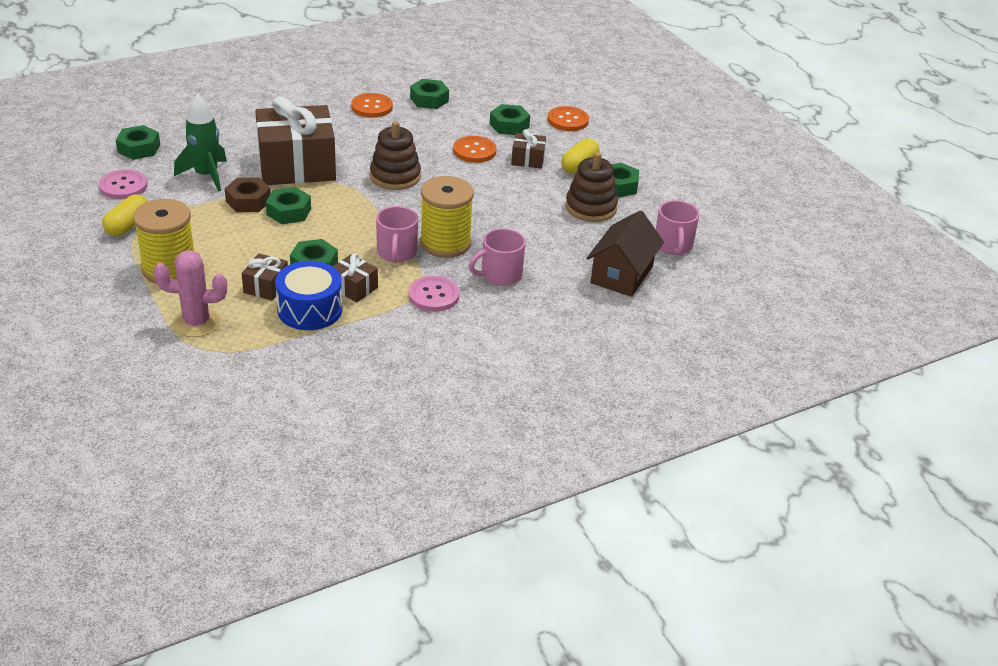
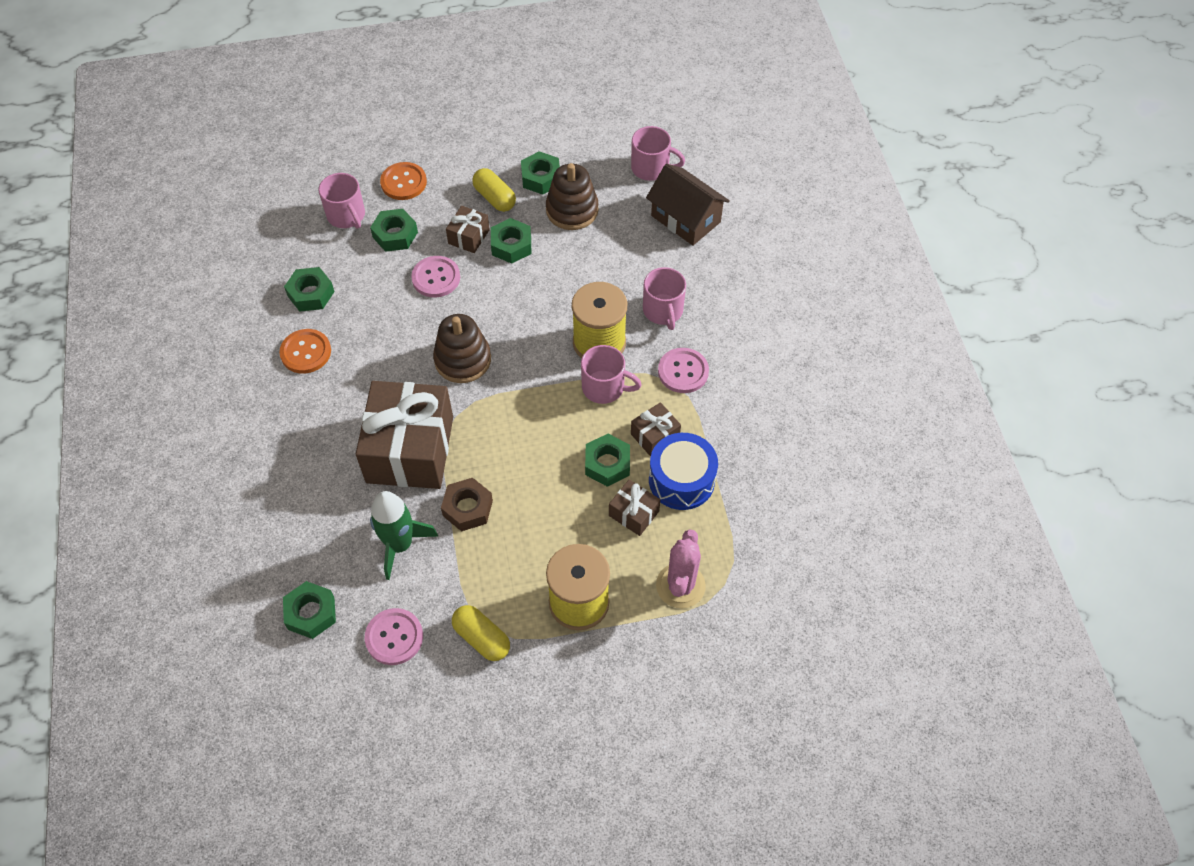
camera: 70 degrees left, 20 degrees up
(289, 211) = (501, 472): green nut -> green nut (511, 245)
(474, 151) = (436, 278): orange button -> pink button
(516, 101) = (347, 216): none -> pink mug

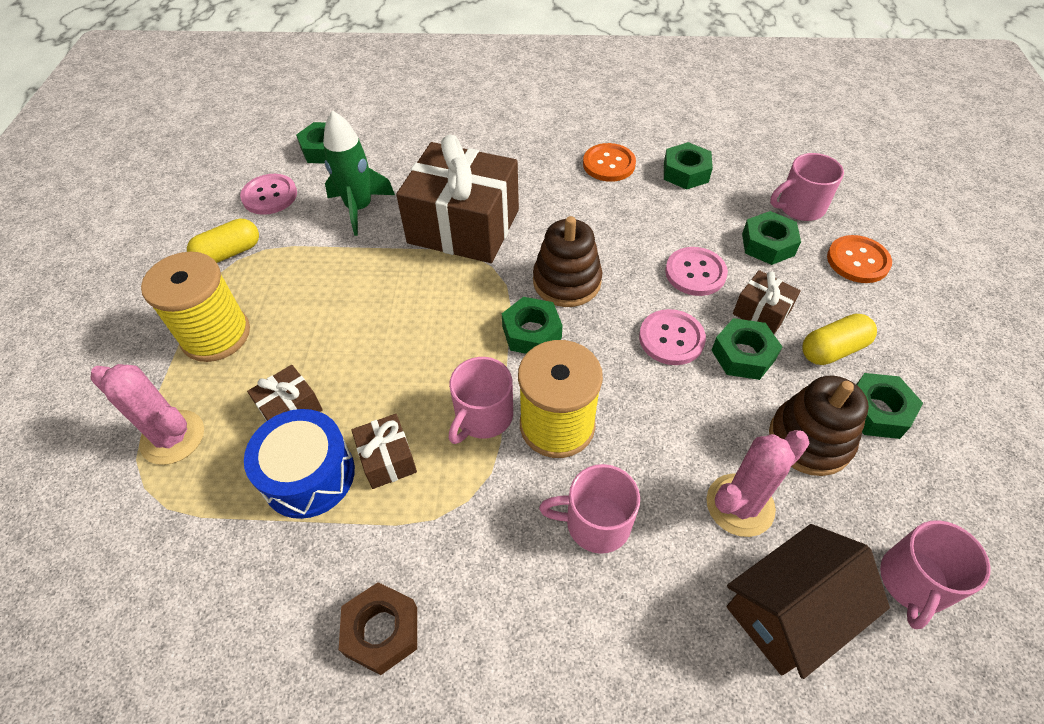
camera: 105 degrees right, 5 degrees down
(467, 508) = (374, 261): brown nut -> brown nut (382, 631)
(607, 464) = (370, 396): green nut -> green nut (531, 332)
(628, 242) = (740, 505): none -> pink cactus
(683, 371) = (478, 523): pink button -> pink button (671, 338)

